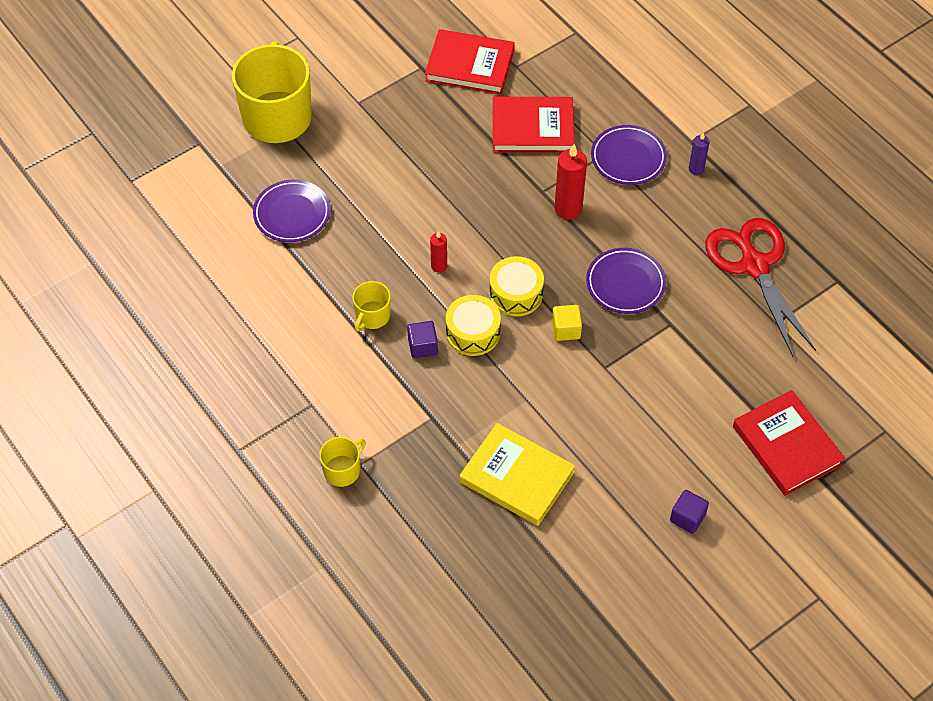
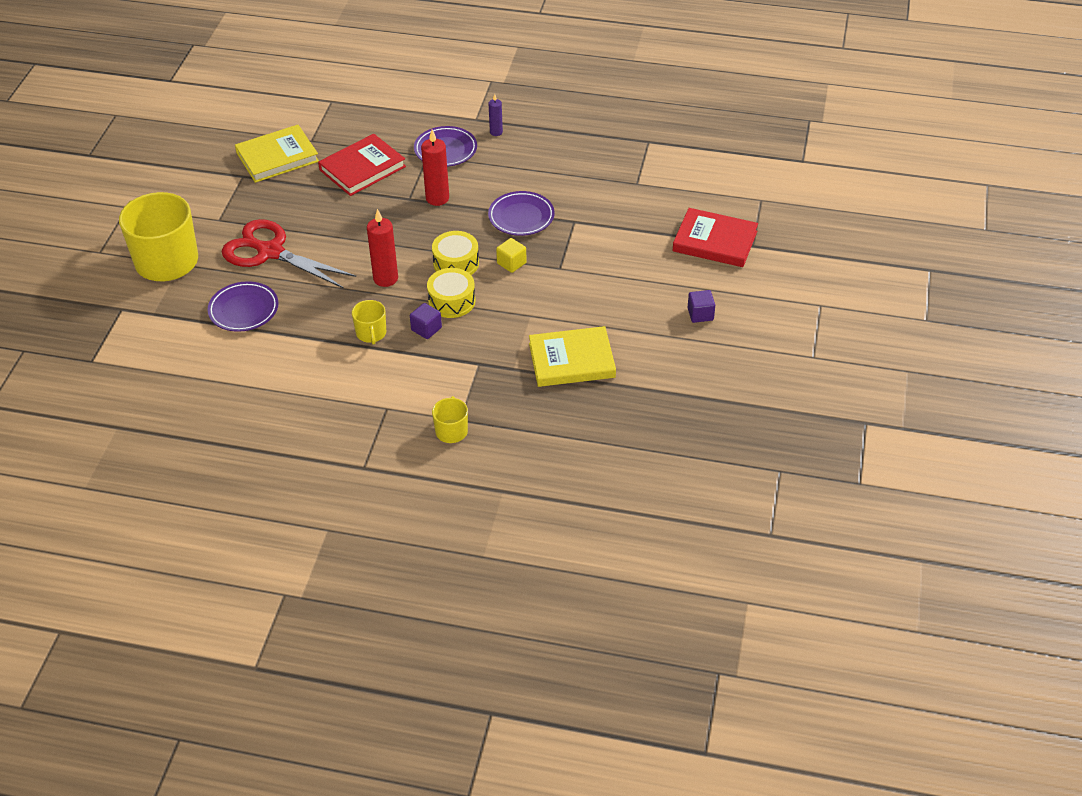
camera: 40 degrees left, 10 degrees down
(439, 266) = (385, 278): red candle -> red candle, size x1.75
(470, 65) = (277, 157): red book -> yellow book
(754, 266) = (590, 162): red scissors -> red scissors (270, 252)

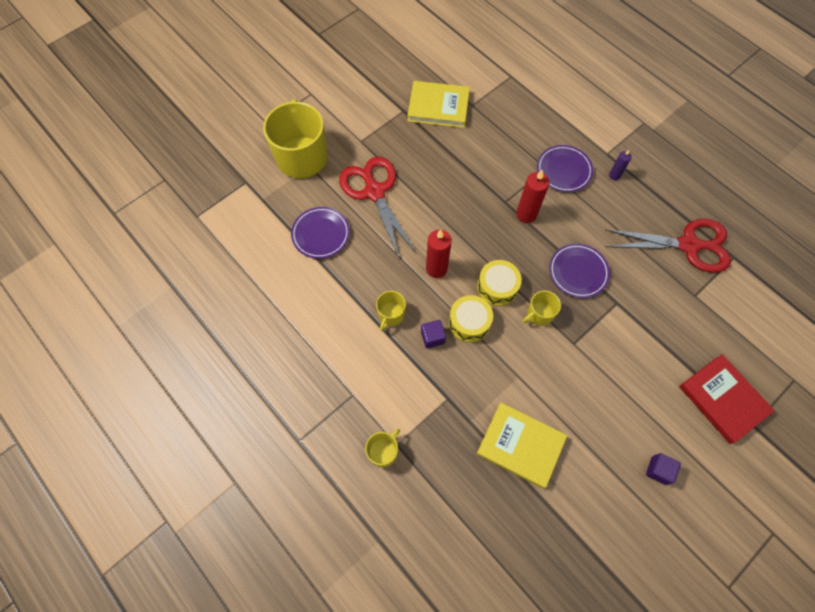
camera: 35 degrees right, 20 degrees up
(362, 168) = (490, 152): red book -> none
(511, 263) = (539, 314): yellow cube -> yellow mug
(603, 151) = (688, 245): none -> red scissors

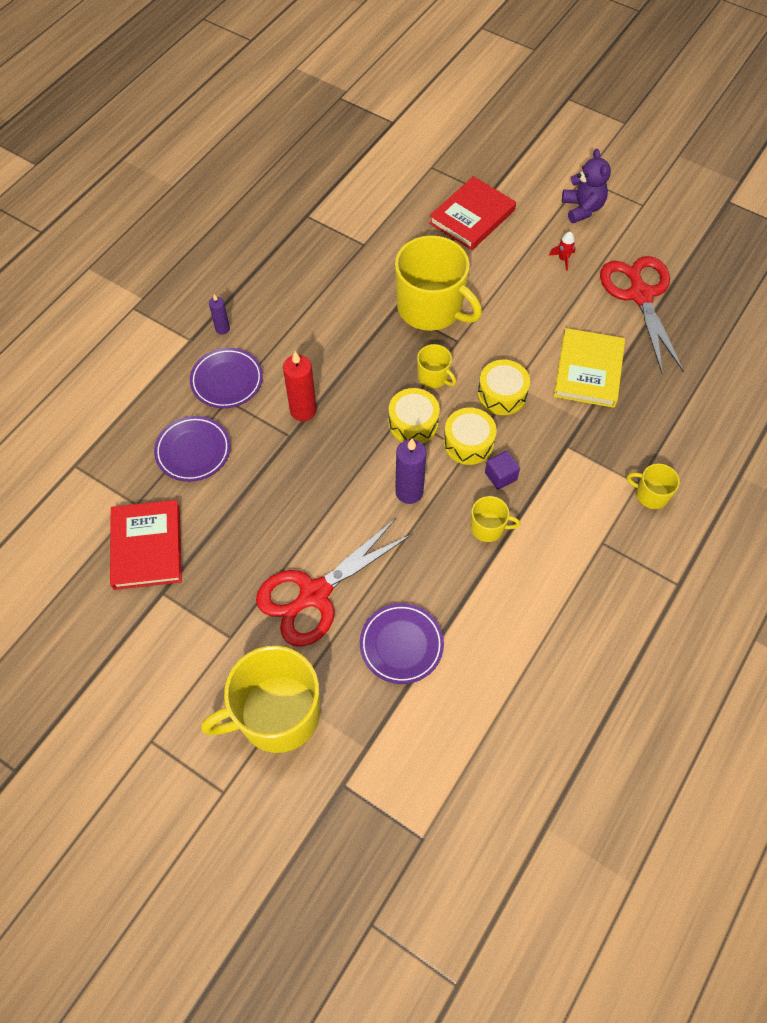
camera: 105 degrees left, 5 degrees down
(436, 268) = (409, 492): red candle -> purple candle
(438, 107) = (147, 547): yellow book -> red book
(510, 362) = (502, 394): none -> yellow drum
(578, 272) = (368, 348): purple plate -> purple plate (193, 451)
(613, 332) = (431, 308): none -> yellow mug
(658, 470) = (563, 259): purple cube -> red rocket
(688, 245) = (302, 253): red scissors -> red scissors (640, 295)
(727, 516) = (582, 208): none -> purple teddy bear

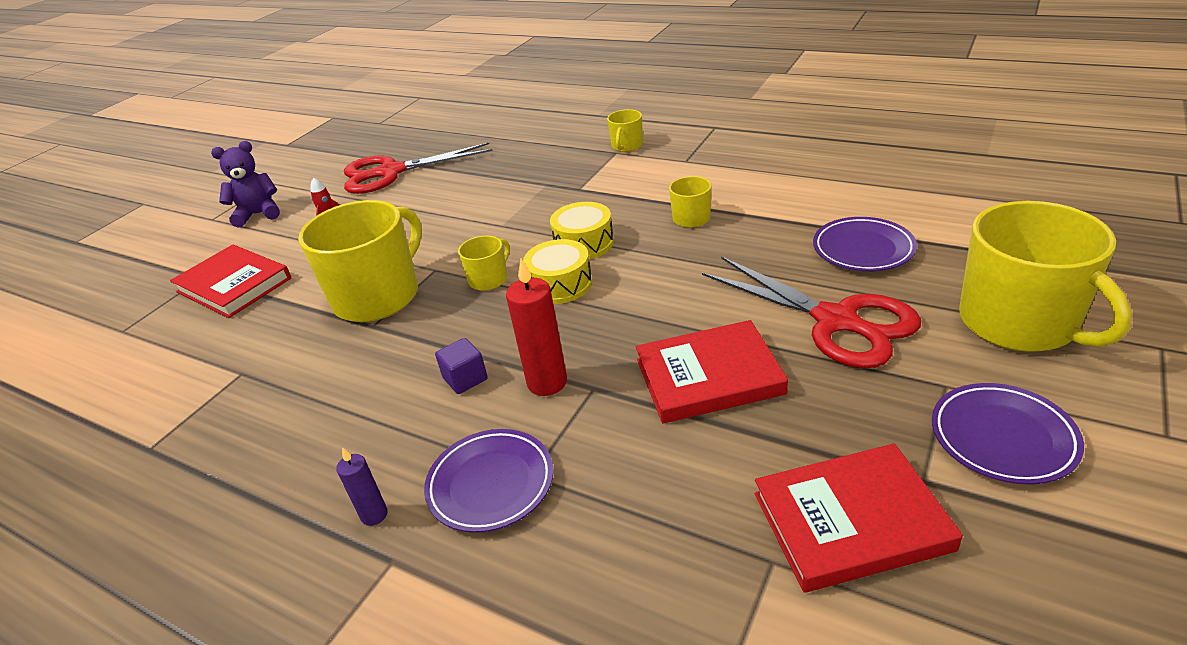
camera: 90 degrees left, 25 degrees down
(193, 451) = (641, 499): purple plate -> purple plate (1002, 438)
(280, 502) = (709, 377): none -> red book
(409, 492) = (661, 273): purple candle -> none
(500, 476) = (624, 219): purple cube -> purple cube (465, 379)
(502, 394) = (515, 231): yellow drum -> none
(588, 371) = (485, 187): yellow book -> none

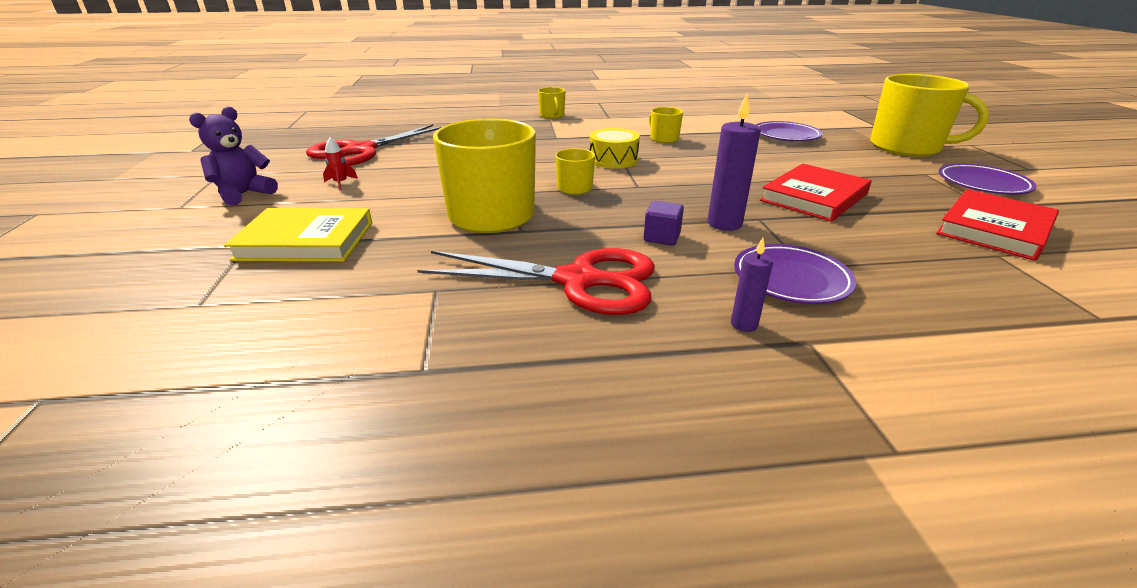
camera: 40 degrees left, 5 degrees down
(234, 285) = (306, 241): red book -> yellow book
(547, 382) = (724, 224): red candle -> purple candle
(560, 284) = (636, 180): yellow drum -> none
(835, 321) = (829, 163): red scissors -> red scissors (578, 281)

